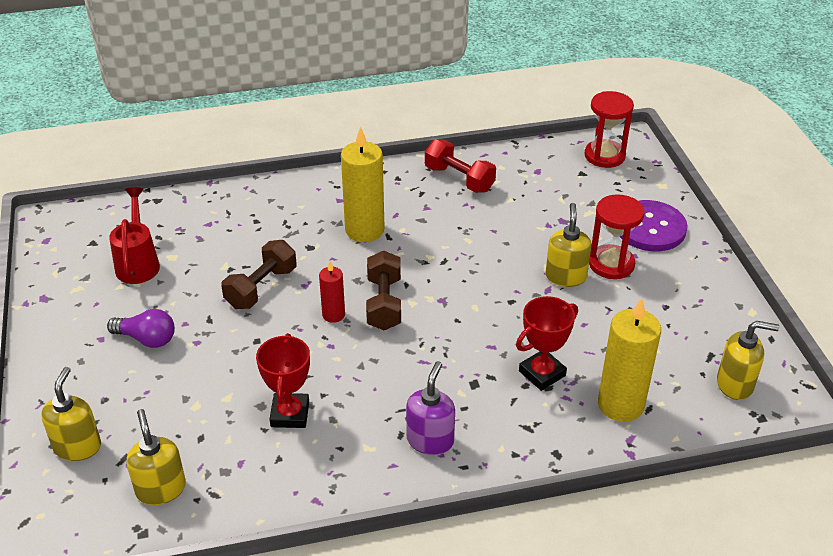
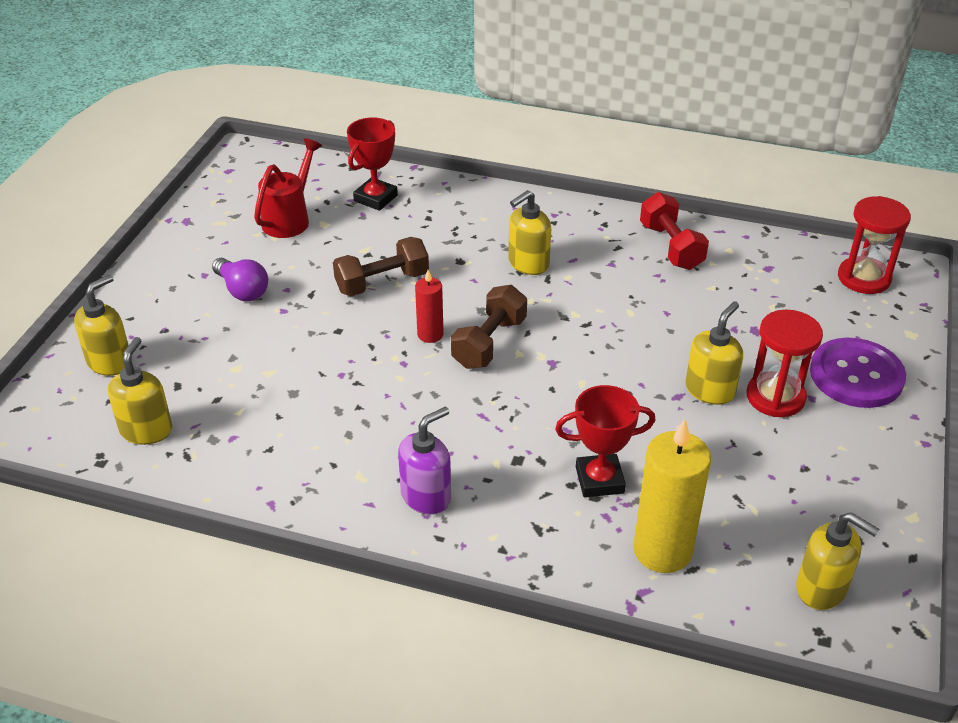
camera: 30 degrees right, 0 degrees up
(290, 414) = (313, 412): red trophy -> red trophy (375, 198)
(364, 230) = (528, 263): yellow candle -> yellow soap dispenser

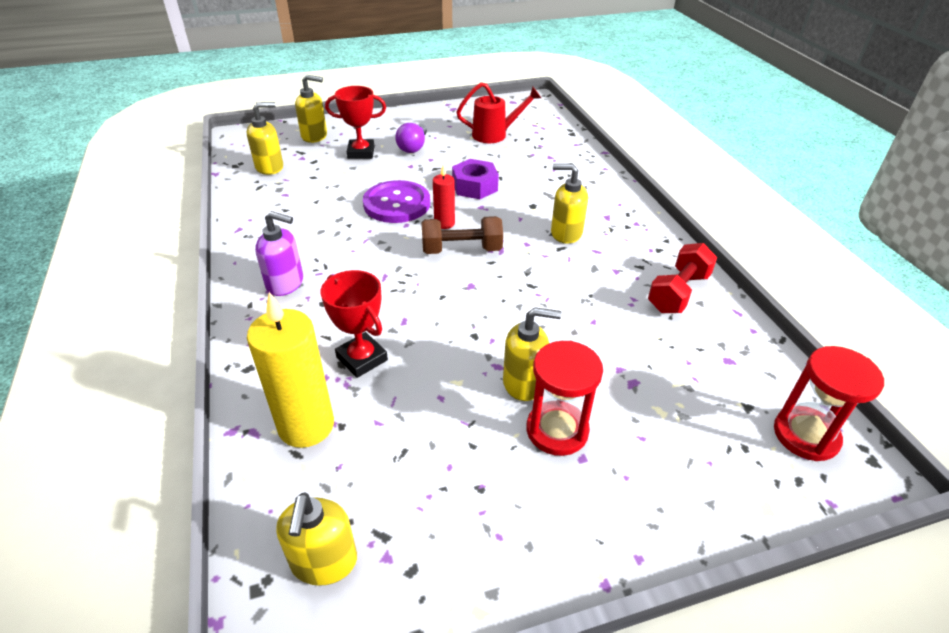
camera: 55 degrees right, 0 degrees up
(375, 198) = (553, 152): red trophy -> red trophy (361, 153)
(382, 282) = (474, 186): brown dumbbell -> purple nut
(856, 375) = (650, 482): purple button -> purple button (397, 204)

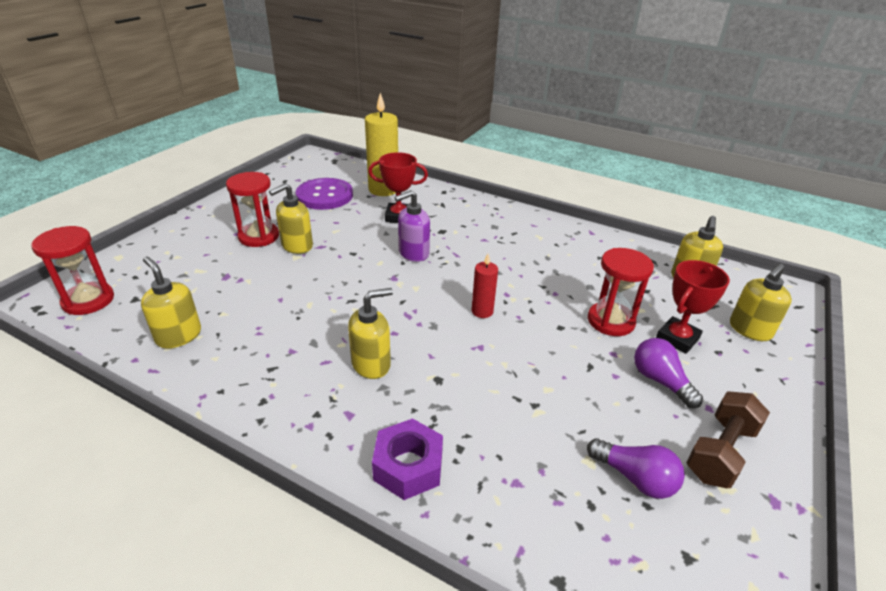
camera: 135 degrees right, 5 degrees down
(285, 283) = (500, 223): purple soap dispenser -> purple soap dispenser (413, 253)
(324, 562) = (319, 171): yellow soap dispenser -> yellow soap dispenser (178, 336)
(376, 176) = (610, 321): none -> red hourglass
(397, 204) = (545, 306): purple button -> purple button (324, 196)
(461, 250) = (436, 298): brown dumbbell -> brown dumbbell (720, 452)
(474, 186) = (520, 367): purple nut -> purple nut (408, 466)
(495, 135) = (635, 478): red watering can -> purple light bulb
(678, 293) = (219, 359): red dumbbell -> none

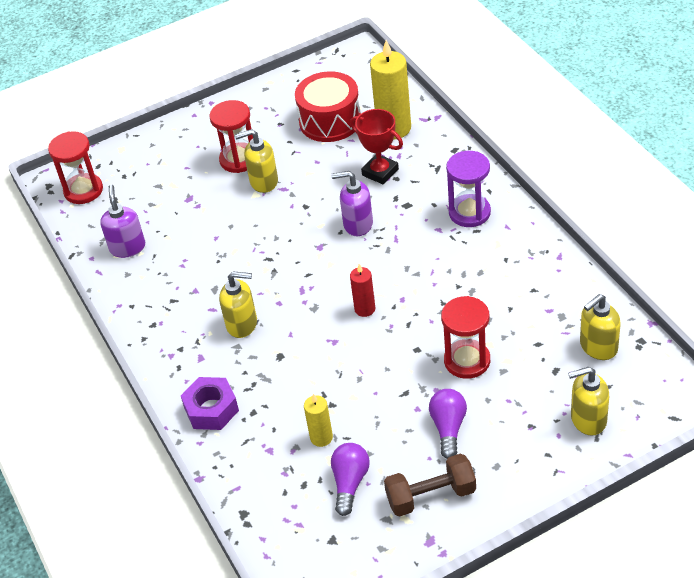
camera: 40 degrees right, 10 degrees up
(178, 336) = (127, 247): yellow soap dispenser -> purple soap dispenser
(324, 196) = (330, 121): purple button -> red drum
(496, 224) = (469, 213): none -> purple hourglass
(558, 442) = (321, 437): none -> yellow candle
(635, 478) = (350, 483): purple light bulb -> purple light bulb turned 150 degrees counterclockwise
(677, 338) = (508, 400): red trophy -> none

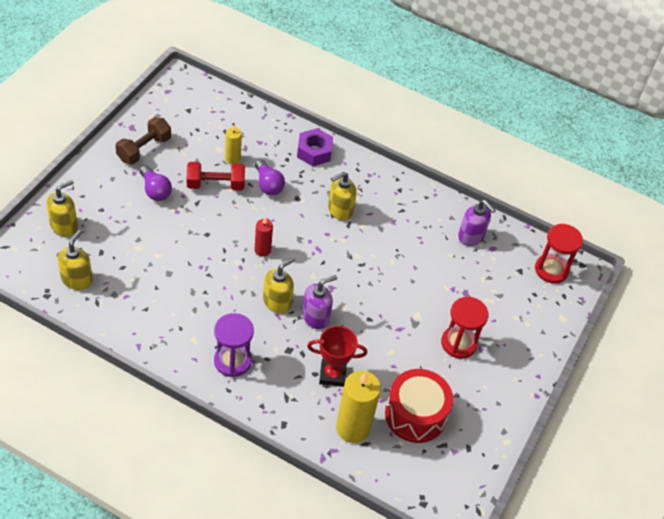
camera: 135 degrees right, 5 degrees up
(263, 182) = (420, 329): yellow soap dispenser -> yellow soap dispenser (277, 302)
(350, 483) = (198, 140): purple light bulb -> purple light bulb (268, 184)
(367, 408) = (215, 185): none -> red dumbbell
(467, 361) = (167, 237): red hourglass -> none

